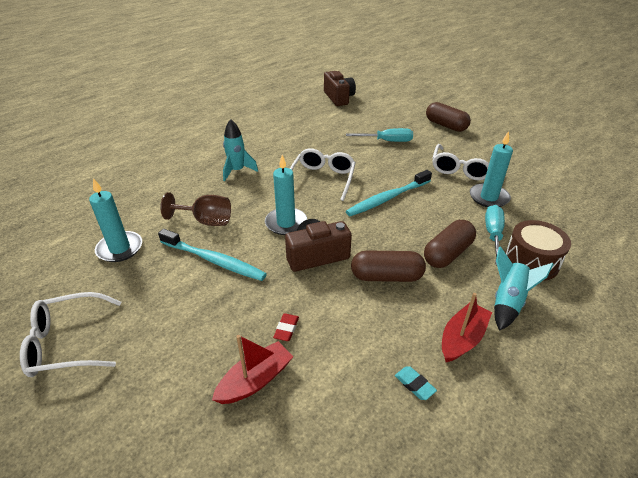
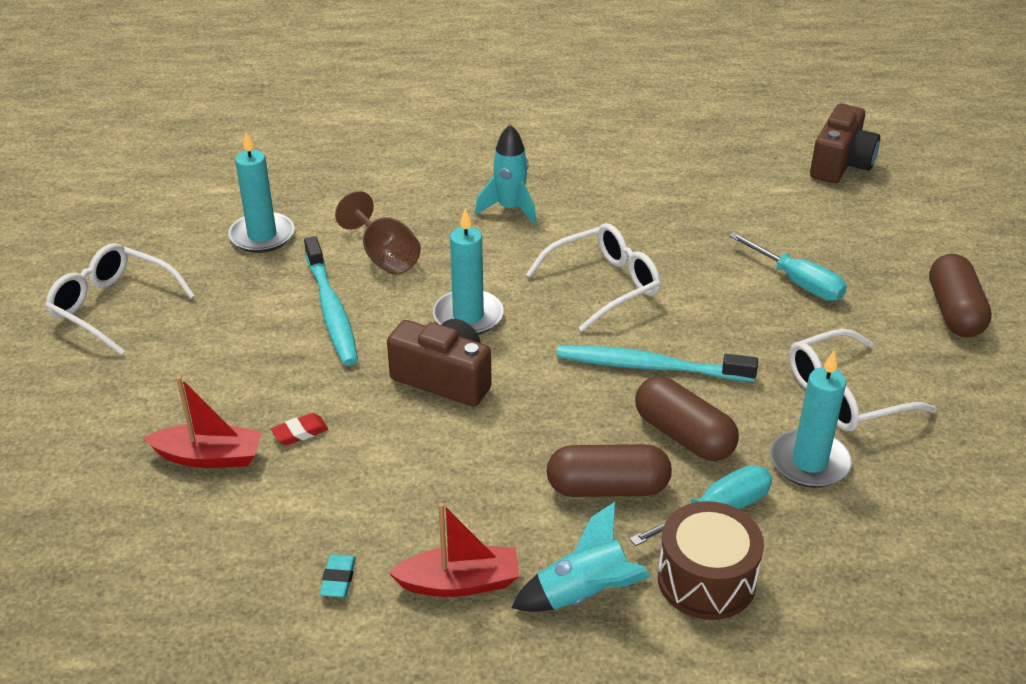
camera: 45 degrees right, 0 degrees up
(386, 276) = (485, 458): brown capsule -> brown capsule (683, 435)

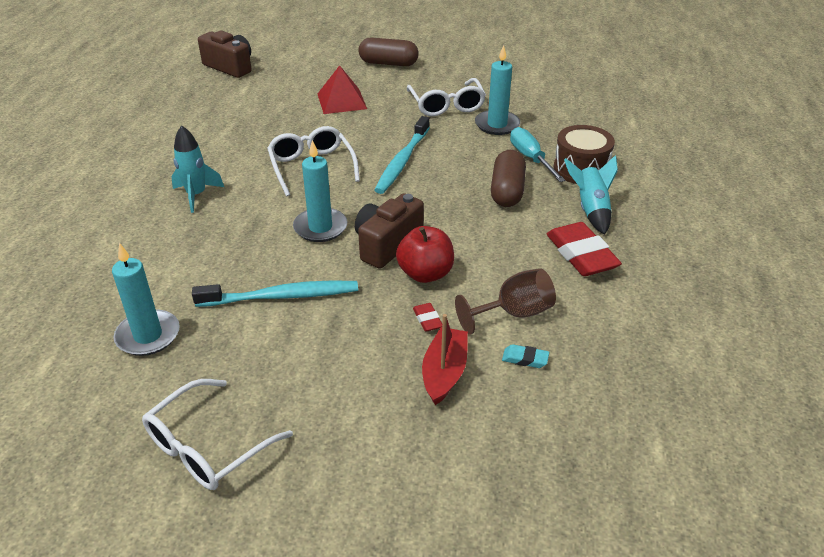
camera: 80 degrees left, 0 degrees up
(338, 579) = (577, 307): turquoise eraser -> turquoise eraser (525, 359)
(385, 257) = (223, 263): brown goblet -> brown goblet (514, 313)
(389, 421) = (425, 274): none -> red apple
(459, 583) = (581, 255): red boat -> red eraser
(683, 435) = (467, 159): brown capsule -> none
(797, 282) = (341, 101): turquoise screwdriver -> red pyramid

